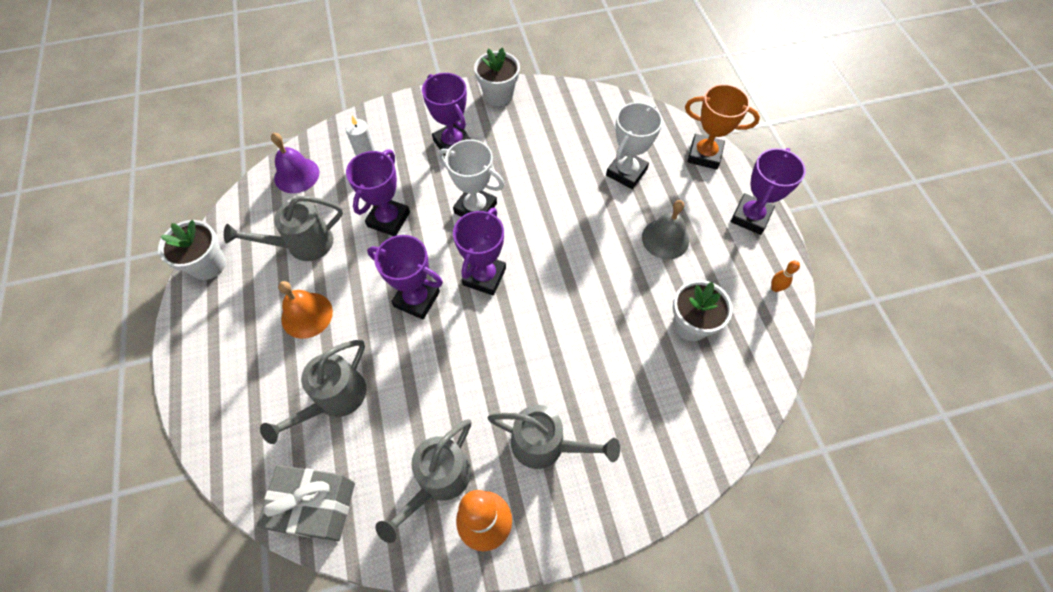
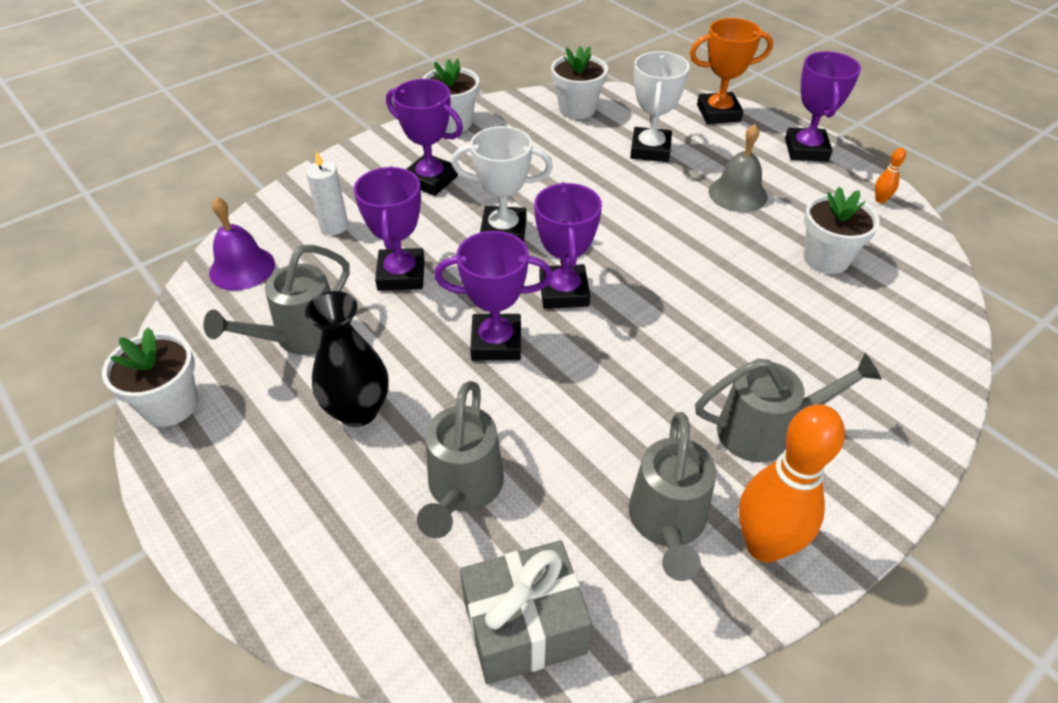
camera: 25 degrees left, 15 degrees down
(307, 315) = (358, 410): orange bell -> black vase
(596, 113) = (577, 109): none -> white flower pot

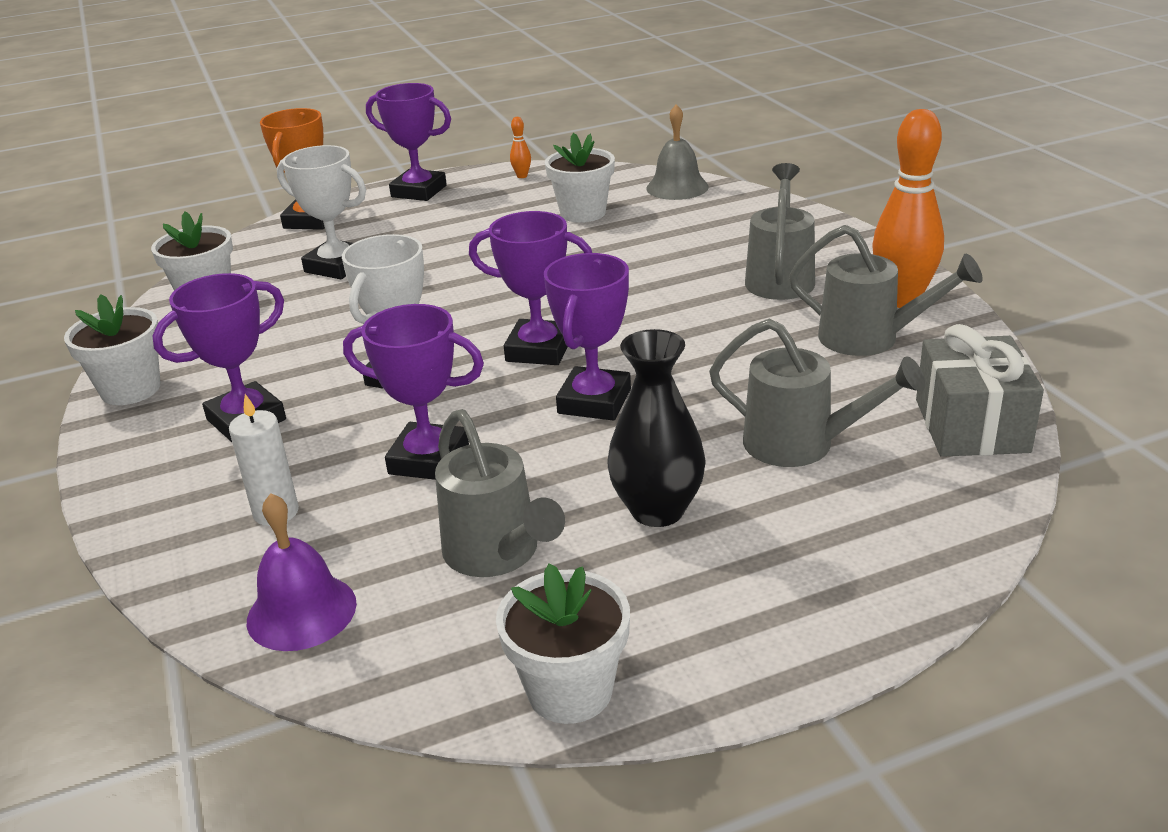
camera: 70 degrees left, 15 degrees down
(737, 194) = (456, 234): grey bell -> grey bell (677, 187)

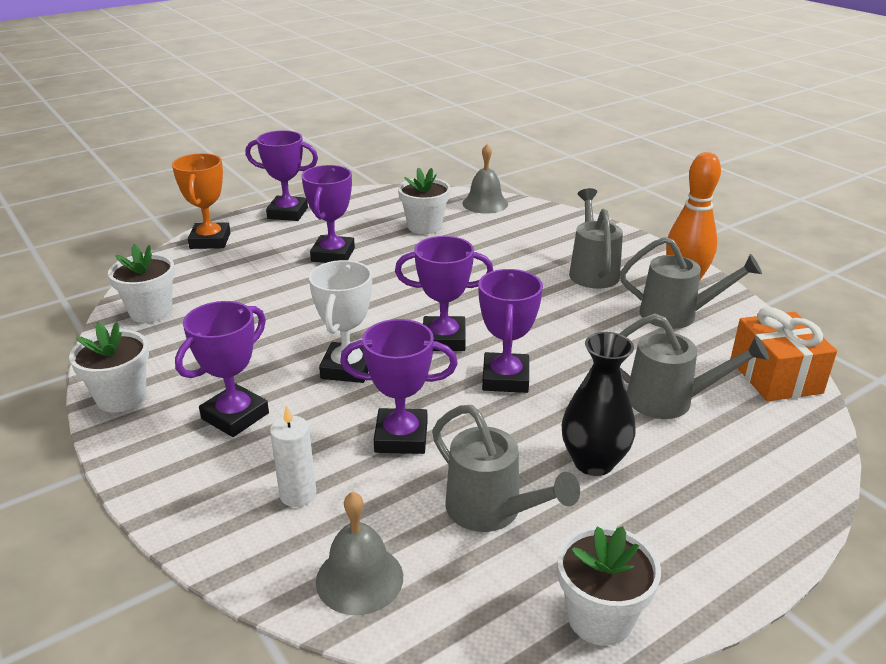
camera: 15 degrees left, 0 degrees up
(301, 611) = (359, 578): purple bell -> grey bell
(337, 266) = (250, 279): white trophy -> none
(450, 242) = (333, 255): none -> purple trophy
(522, 176) = (363, 198): orange bowling pin -> none
(971, 426) = (775, 376): grey gift -> orange gift

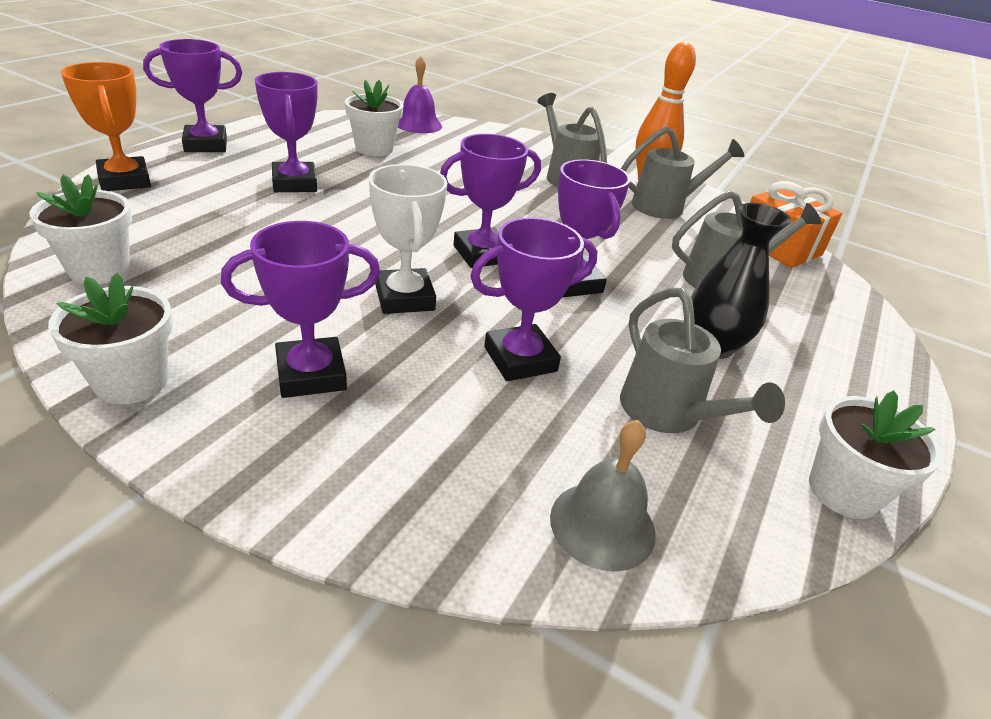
camera: 30 degrees left, 5 degrees up
(235, 416) = (311, 374): purple trophy -> purple trophy turned 60 degrees clockwise
(298, 494) = (459, 448): white candle -> none
(485, 203) = (418, 124): grey bell -> purple bell
(492, 511) = (668, 414): grey watering can -> grey watering can turned 45 degrees clockwise

